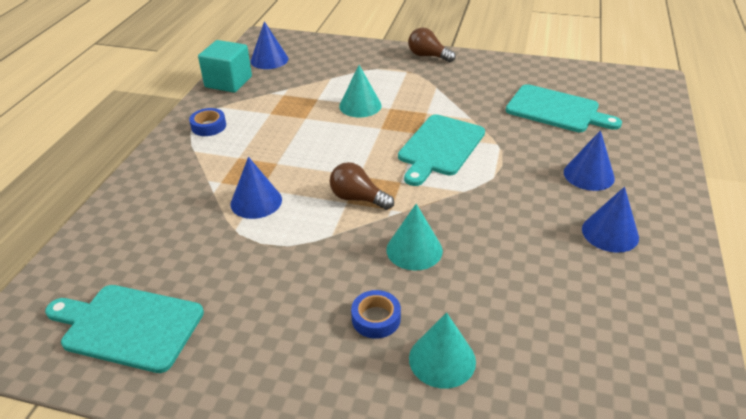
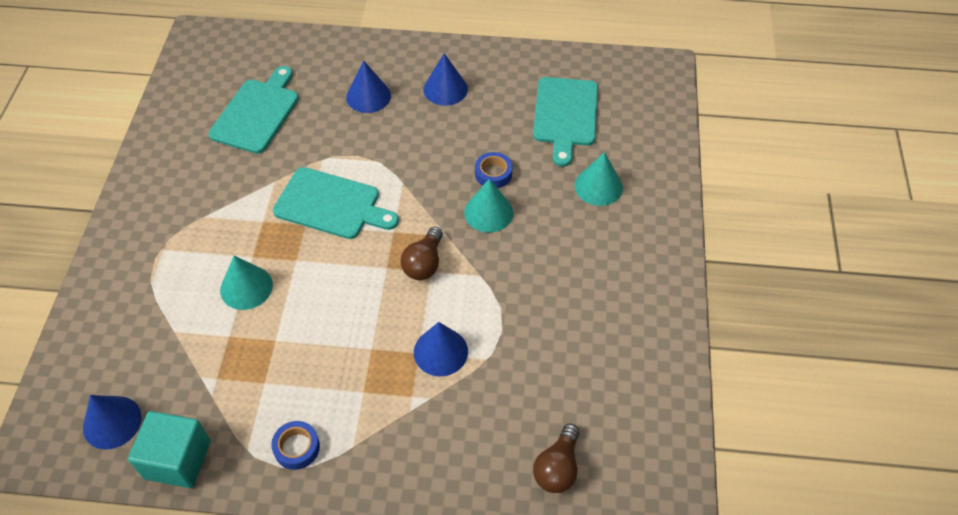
camera: 100 degrees left, 15 degrees up
(128, 326) = (625, 407): turquoise cutting board -> turquoise cutting board (565, 115)
(376, 318) = (571, 229): blue tape -> blue tape (493, 174)
(428, 56) = (121, 230): brown light bulb -> brown light bulb (557, 468)

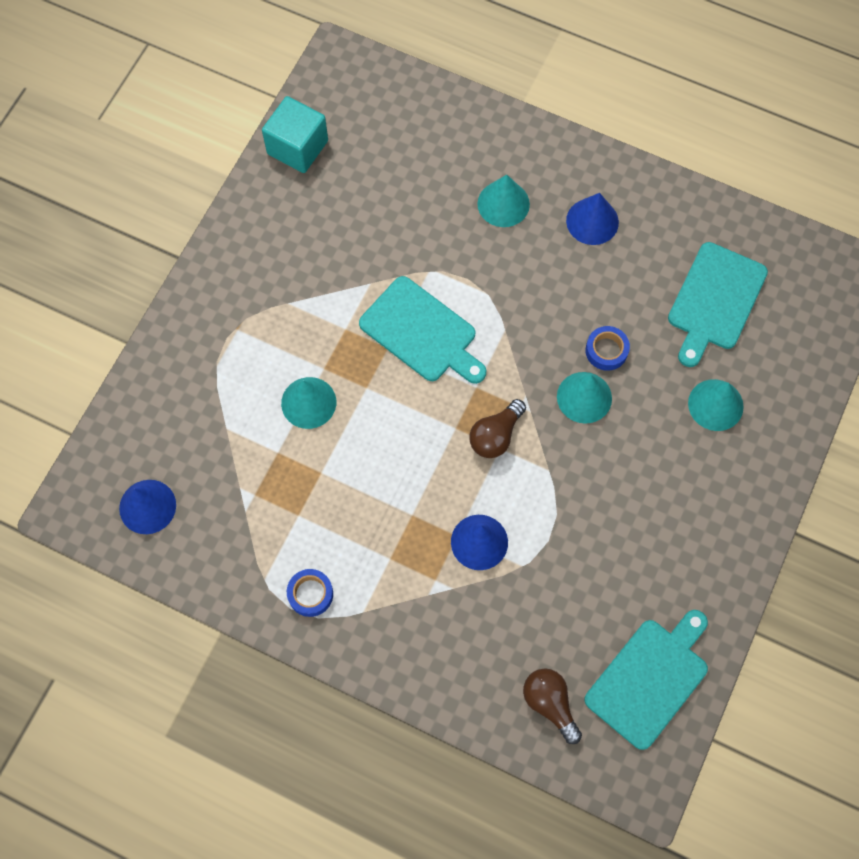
camera: 20 degrees right, 15 degrees up
(178, 460) = (198, 567): turquoise cube -> turquoise cube (297, 147)
(257, 113) = (375, 187): turquoise cutting board -> turquoise cutting board (649, 679)
(368, 96) = (503, 204): blue cone -> turquoise cone
(557, 468) = (550, 704): brown light bulb -> brown light bulb turned 105 degrees clockwise

